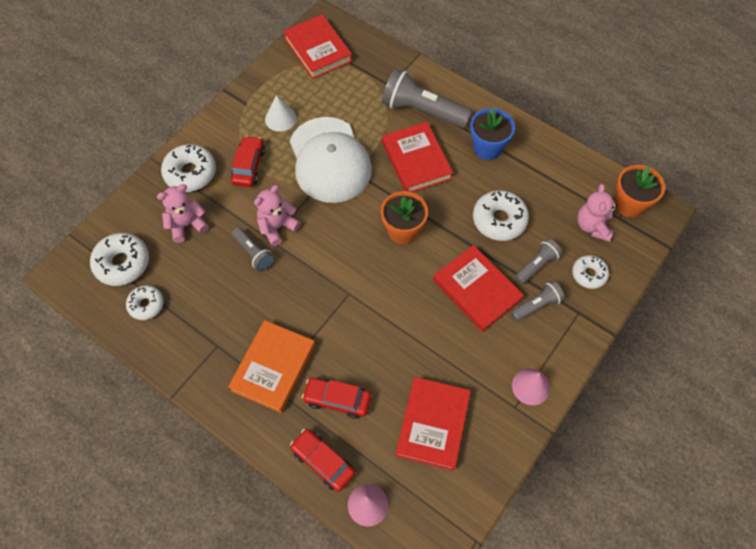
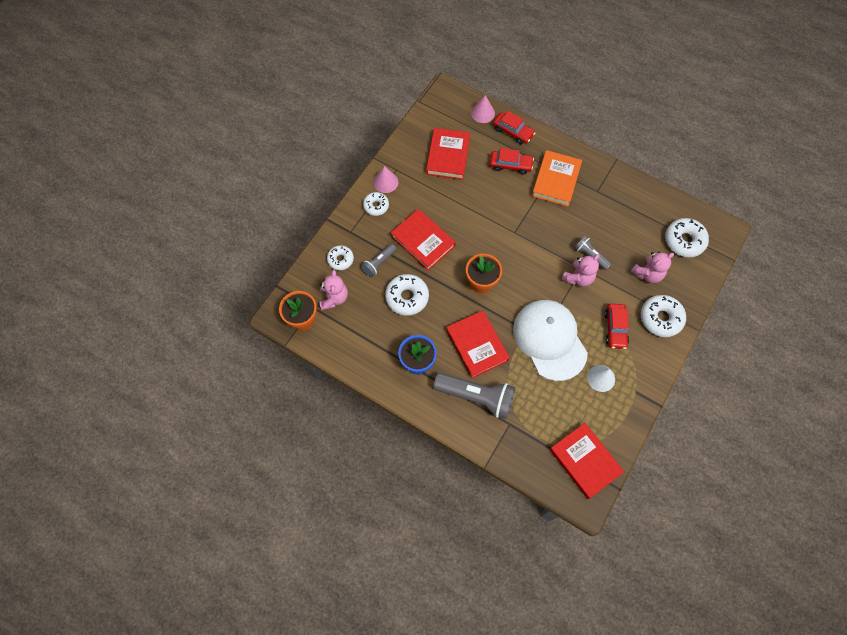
camera: 175 degrees right, 5 degrees up
(146, 305) = (655, 213): white donut -> white donut (376, 206)
(536, 305) = (380, 234): grey flashlight -> none

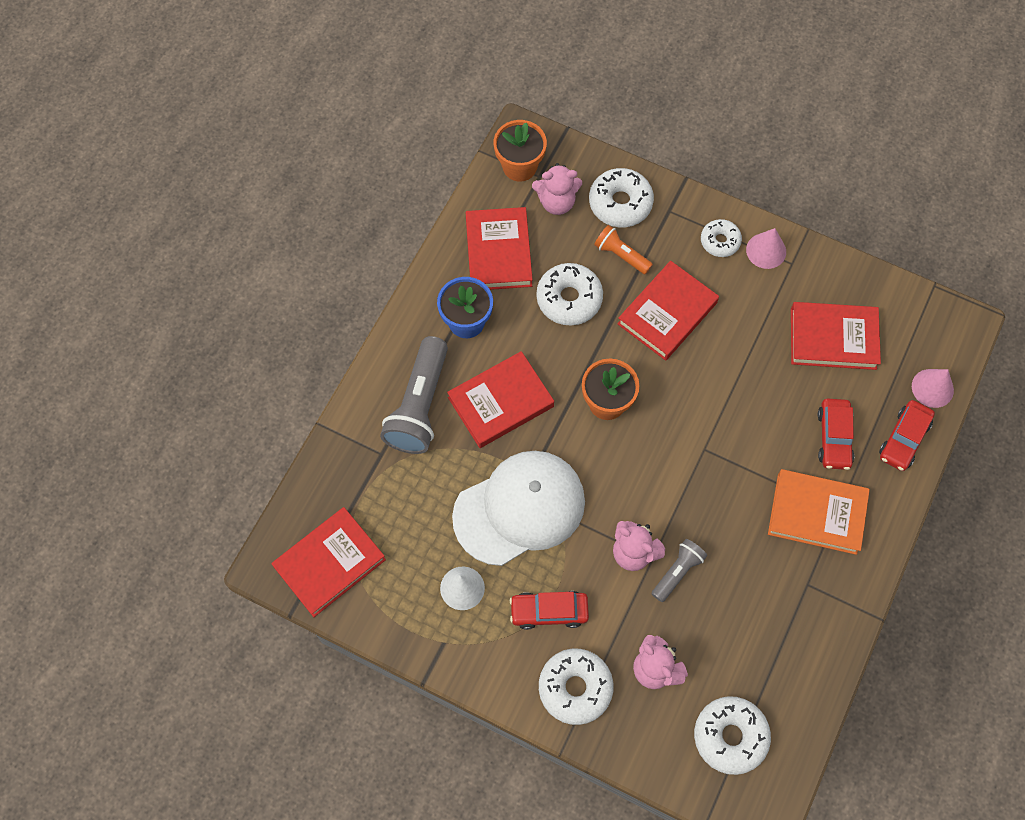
camera: 85 degrees right, 0 degrees up
(340, 259) = (620, 203): white donut -> white donut, size x1.59
(367, 338) = (498, 252): none -> red book
(379, 263) = (621, 255): grey flashlight -> orange flashlight

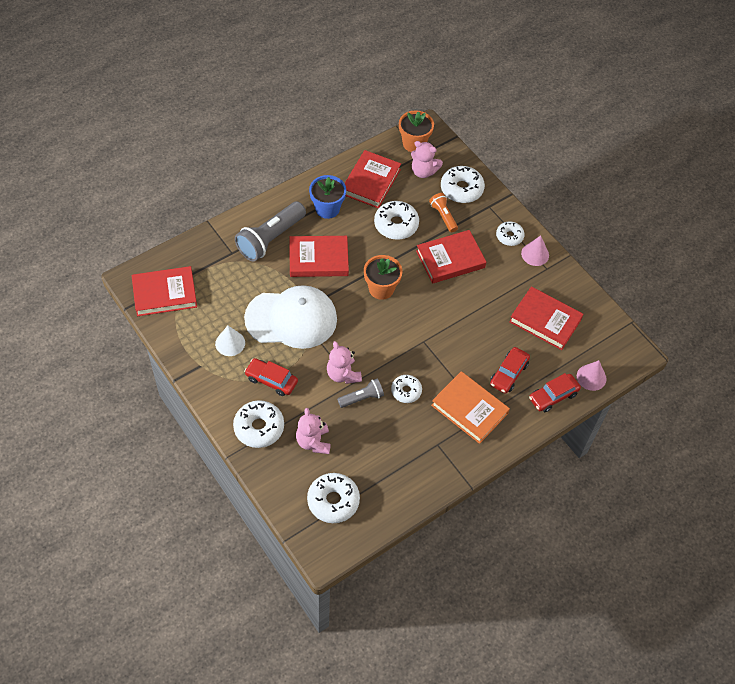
camera: 25 degrees right, 10 degrees down
(725, 531) = (406, 391): none -> white donut

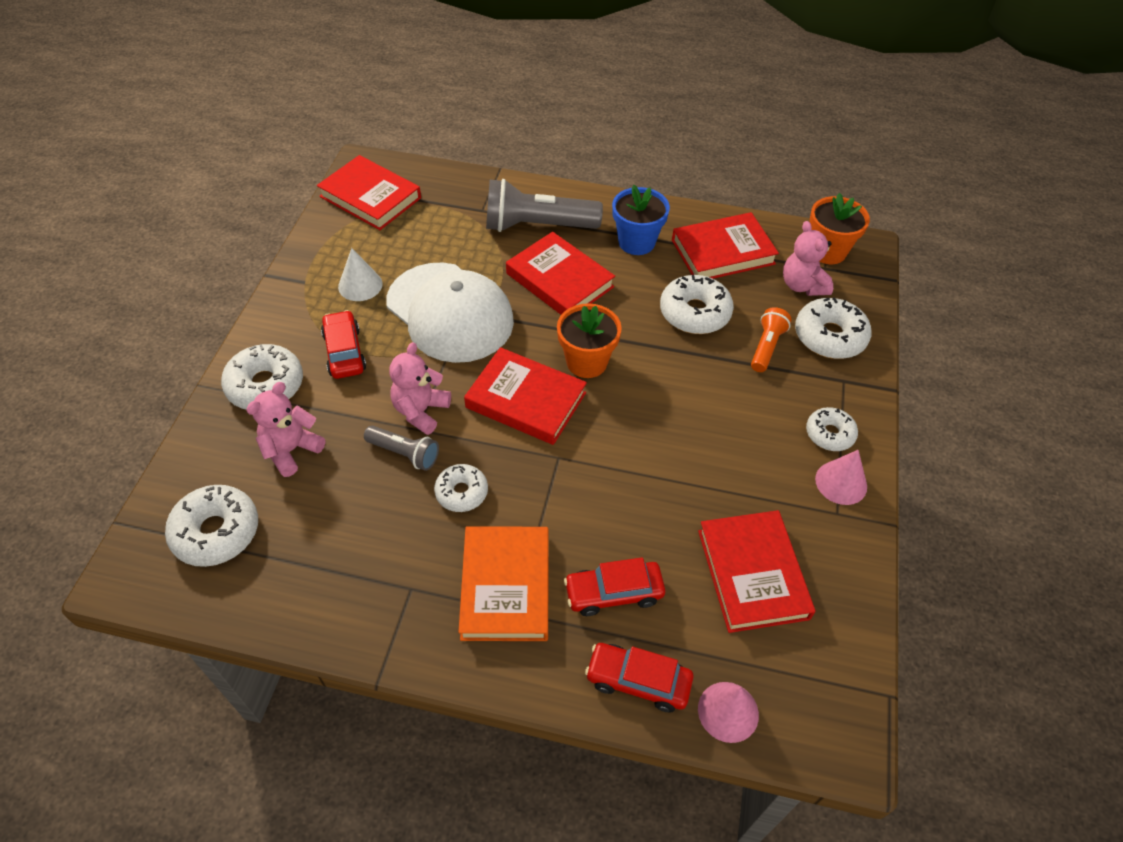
camera: 50 degrees right, 5 degrees down
(450, 259) = (714, 398): red book -> red book (526, 400)

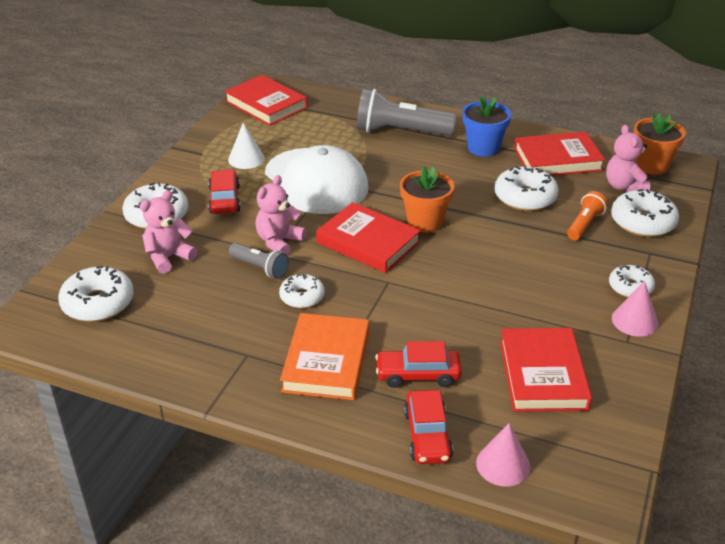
camera: 10 degrees right, 15 degrees down
(559, 280) = (412, 168): red book -> none
(638, 681) = (427, 435): red car -> red car turned 120 degrees counterclockwise

